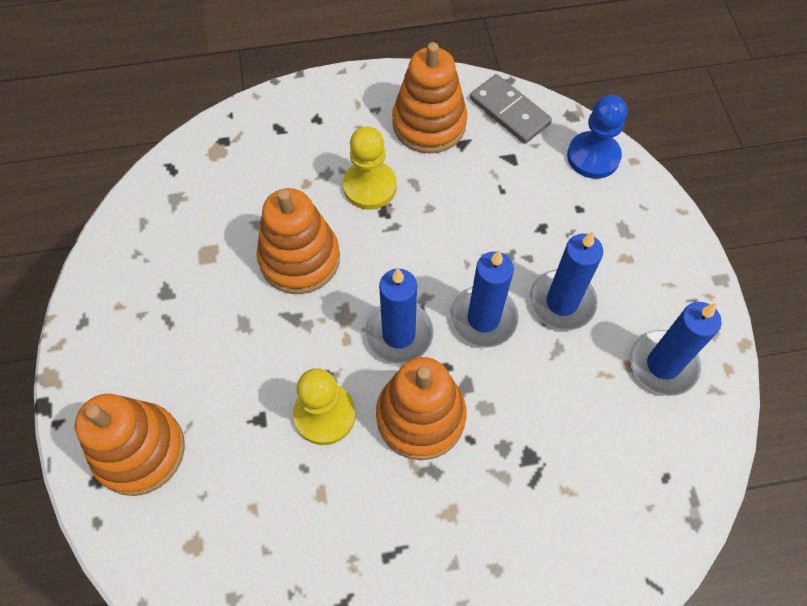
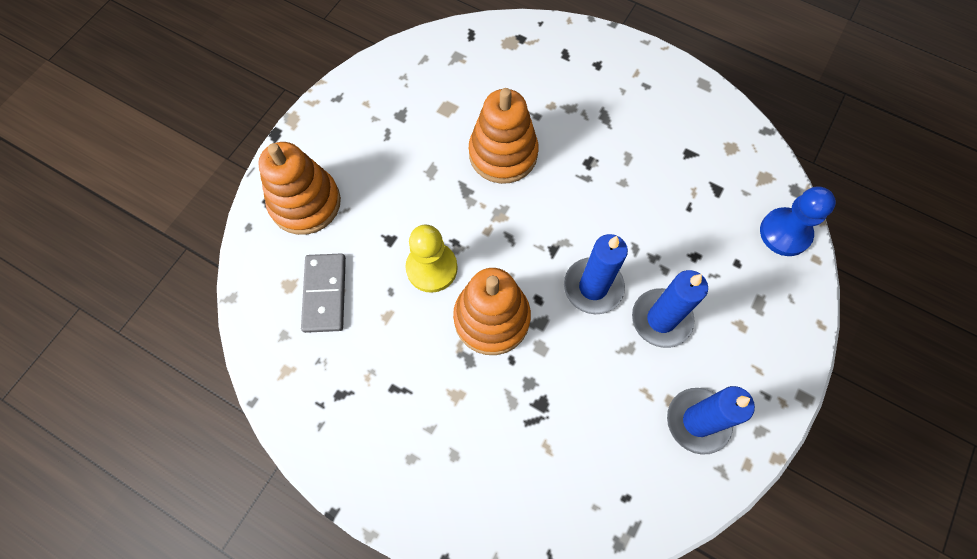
camera: 40 degrees right, 5 degrees up
(370, 186) = (593, 138): yellow pawn -> none
(398, 334) = (525, 253): blue candle -> none
(429, 124) = (677, 122): orange stacking toy -> none
(509, 111) = (748, 154): grey domino -> grey domino (325, 294)

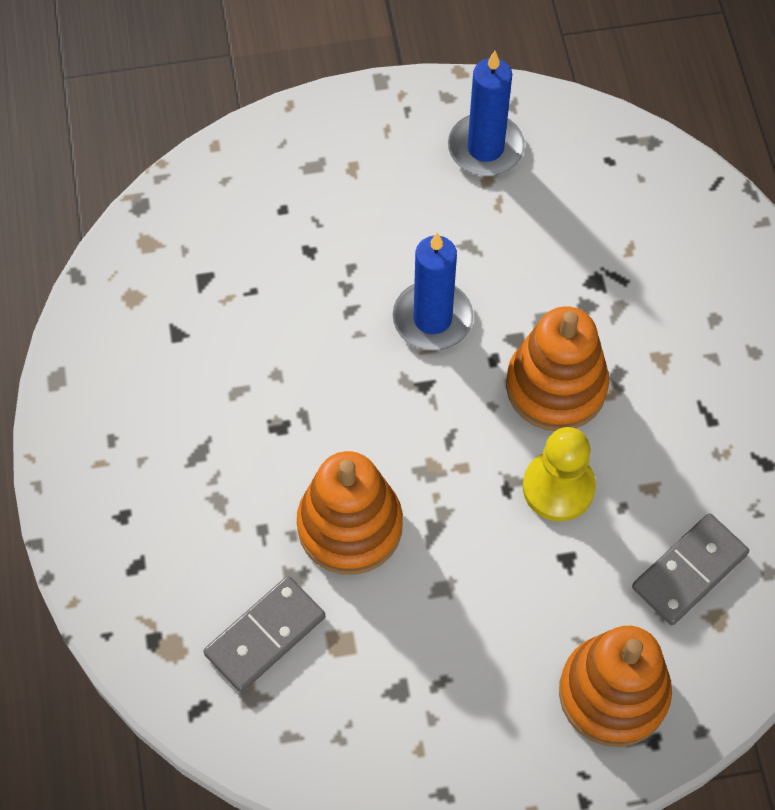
camera: 130 degrees left, 5 degrees down
(480, 81) = (265, 635): none -> grey domino
(661, 319) = (410, 237): blue candle -> none
(785, 233) = (206, 188): blue pawn -> none

